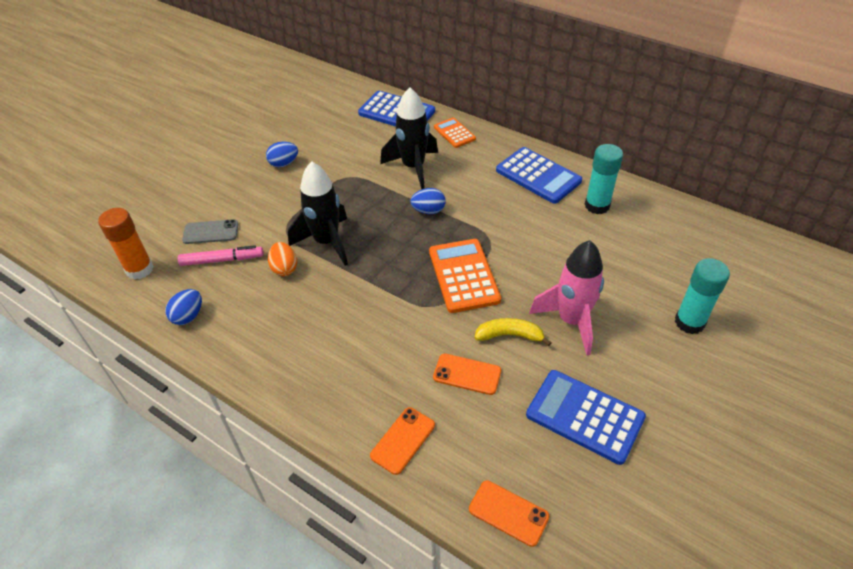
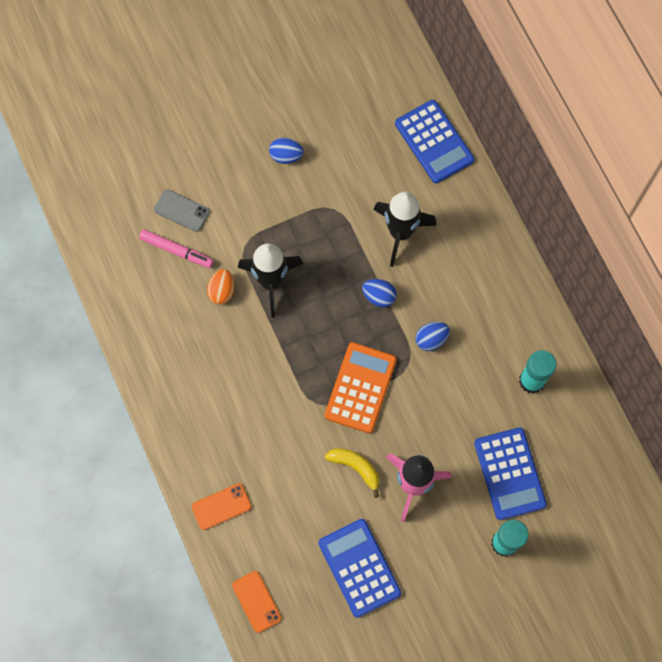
camera: 30 degrees right, 25 degrees up
(139, 269) = (107, 222): orange glue stick -> none
(188, 316) = (125, 298): blue egg -> blue egg (431, 339)
(454, 133) = (470, 207): orange calculator -> none
(467, 374) = (300, 481): orange phone -> none
(538, 176) = (507, 312): blue calculator -> blue calculator (509, 473)

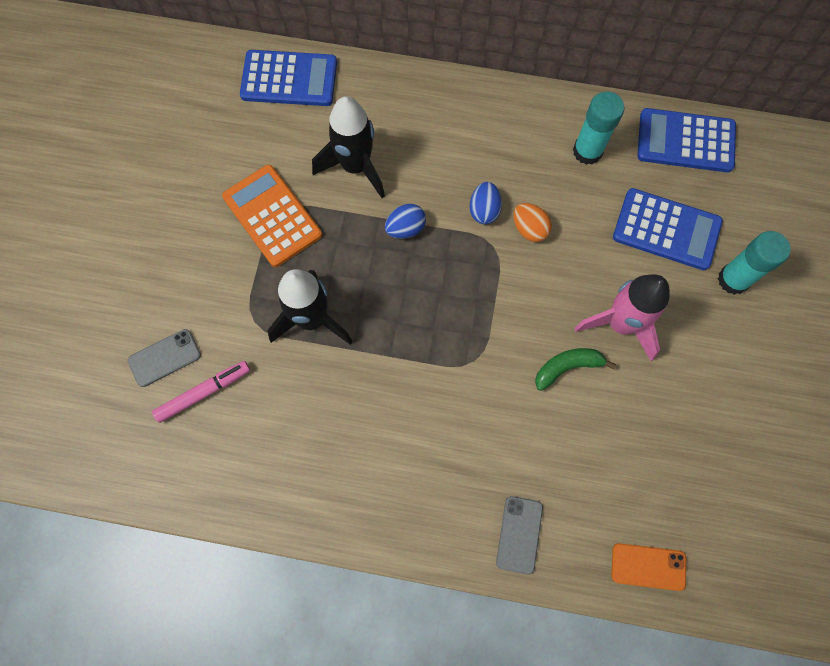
camera: 55 degrees left, 0 degrees up
(221, 506) = (519, 534): orange phone -> grey phone
(222, 291) = (284, 375): orange egg -> orange egg (529, 229)
(286, 156) = (192, 217): blue egg -> none
(356, 467) = (567, 367): yellow banana -> green banana
(359, 568) = (675, 434): blue calculator -> blue calculator (685, 141)
(360, 388) = (487, 307): orange calculator -> orange calculator (272, 216)

